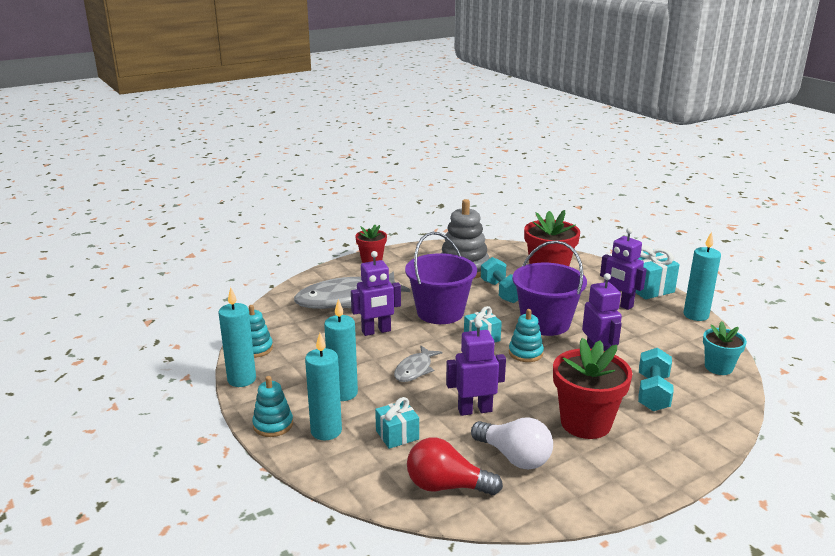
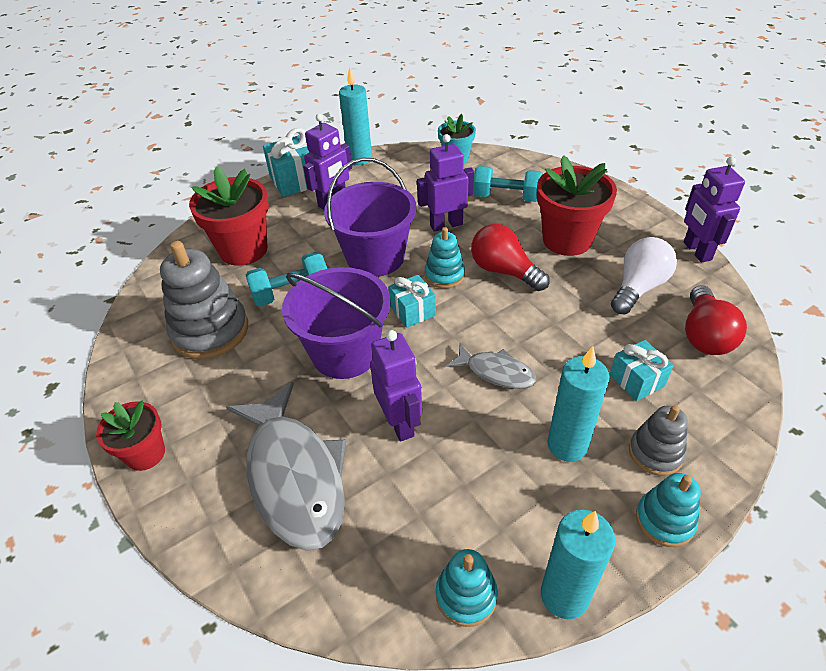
camera: 90 degrees left, 20 degrees up
(326, 431) = (655, 453): turquoise candle -> grey stacking toy
(474, 410) = (568, 316): purple robot -> purple robot (696, 251)
(533, 382) = (504, 271): none -> red light bulb

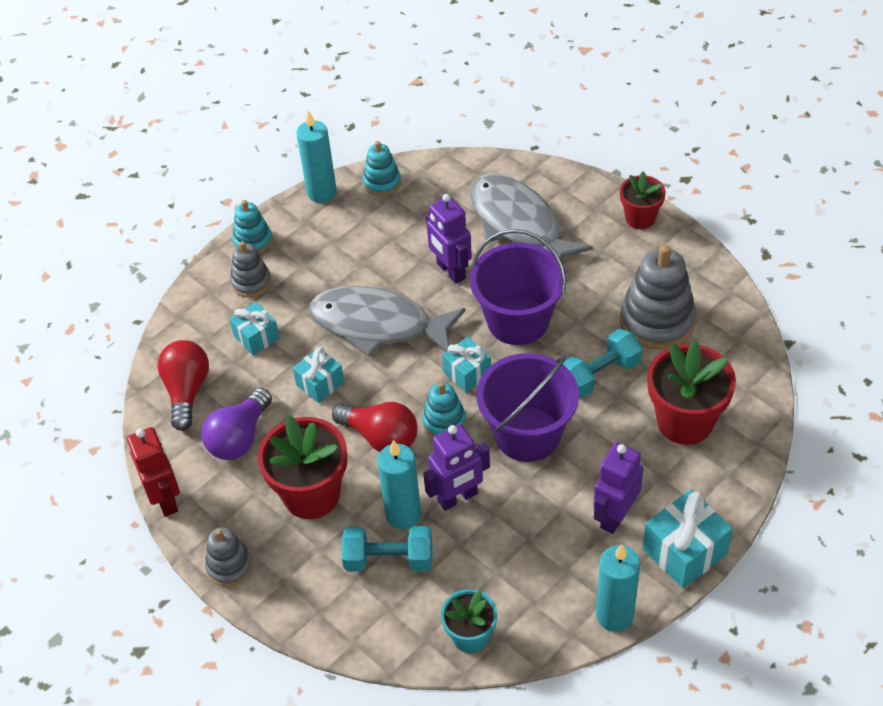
camera: 170 degrees right, 5 degrees up
(496, 372) = (378, 325): grey fish -> grey fish, size x1.98
(561, 322) = (320, 384): none -> turquoise gift
(567, 445) = (317, 277): turquoise candle -> turquoise candle (403, 515)
(630, 206) = (230, 566): none -> grey stacking toy
(638, 288) = (239, 437): white light bulb -> purple light bulb
(696, 251) = (166, 499): purple robot -> red robot

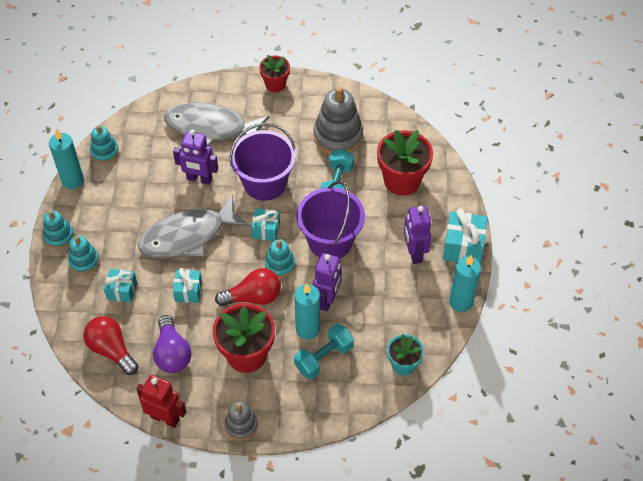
camera: 45 degrees left, 5 degrees up
(251, 282) = (84, 261): grey stacking toy -> turquoise stacking toy

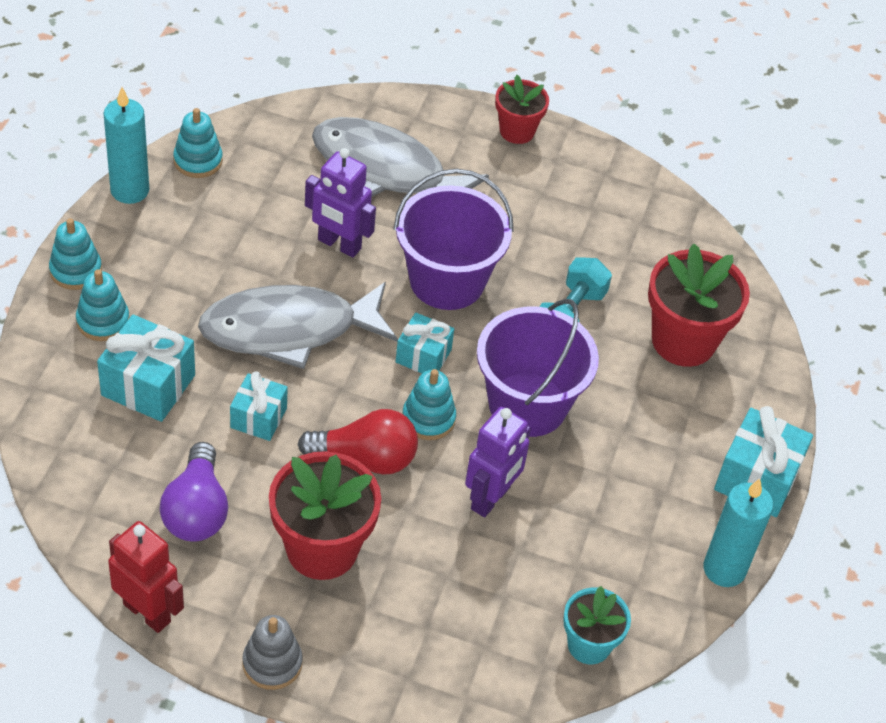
camera: 10 degrees right, 5 degrees down
(112, 350) = (97, 475): red light bulb -> none
(122, 291) = (148, 385): turquoise gift -> turquoise gift, size x1.57
(307, 329) = (441, 537): turquoise candle -> none
(323, 358) = (453, 592): turquoise dumbbell -> none
(338, 136) = (596, 240): grey stacking toy -> none
(414, 253) = (667, 464): purple robot -> none

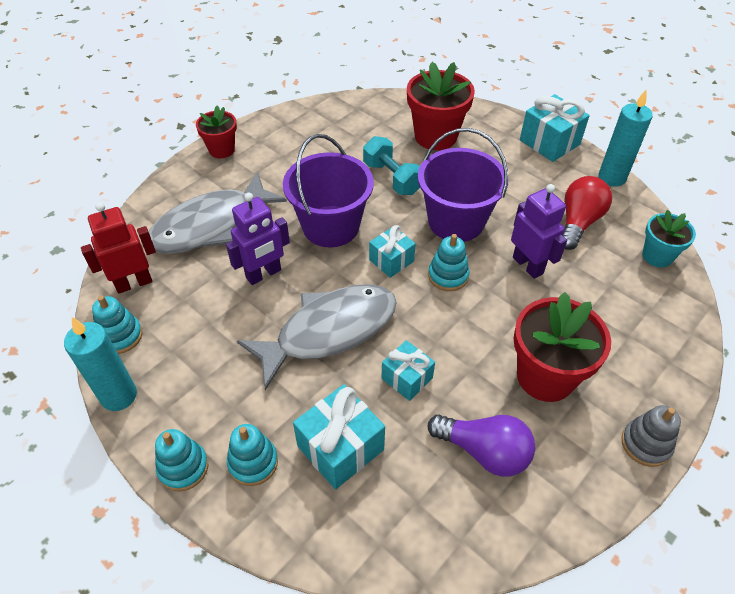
camera: 60 degrees left, 0 degrees up
(147, 612) = (579, 523): red robot -> red robot (134, 283)
(288, 330) = (329, 331): grey fish -> grey fish turned 135 degrees counterclockwise
(365, 458) = (470, 323): red light bulb -> red light bulb (578, 222)

